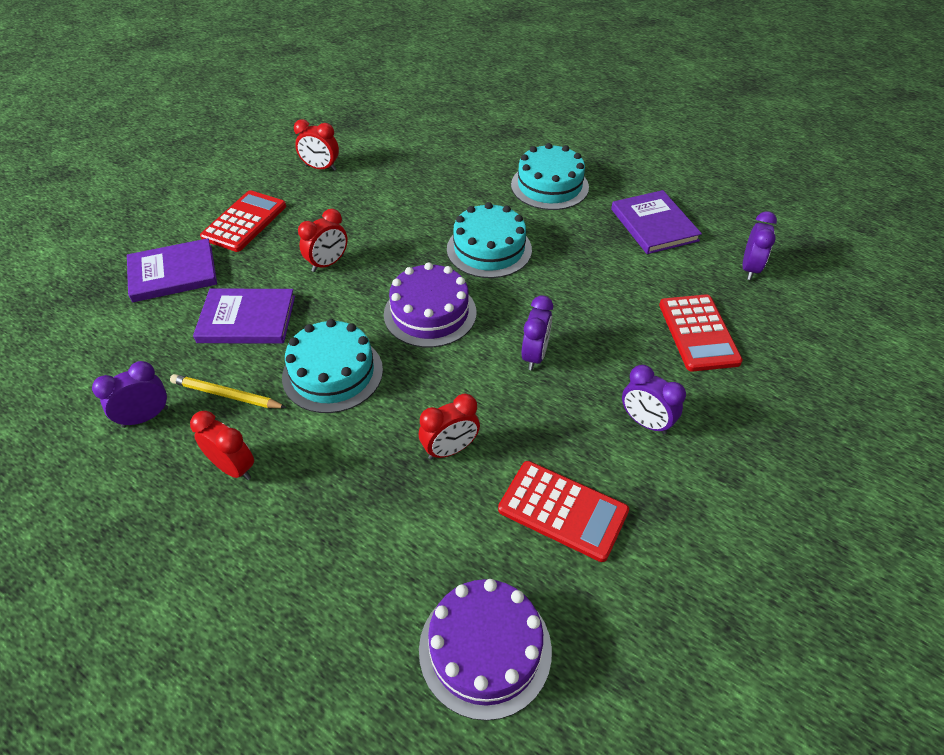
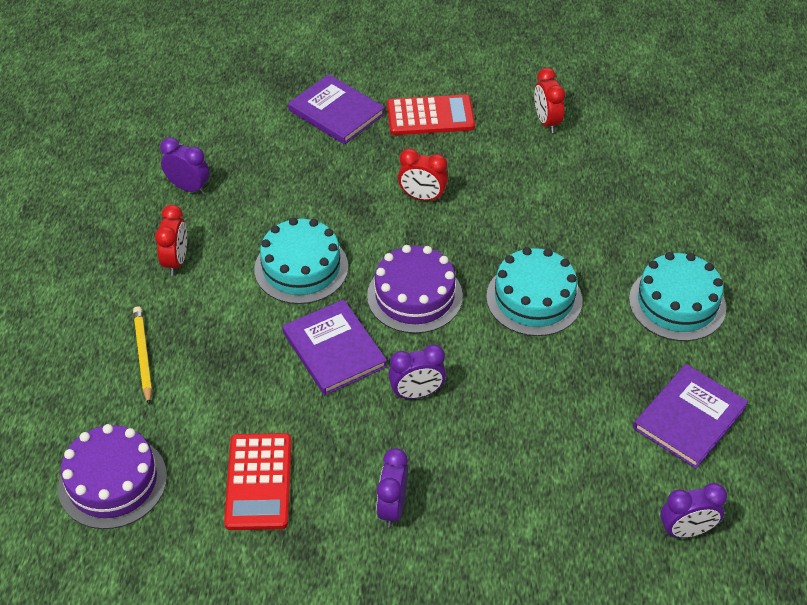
camera: 60 degrees right, 0 degrees up
(226, 395) = (237, 218): yellow pencil -> yellow pencil (143, 355)
(247, 319) = (320, 185): purple book -> purple book (334, 350)
(450, 449) = (273, 381): red clock -> none
(698, 333) = (543, 513): red calculator -> none

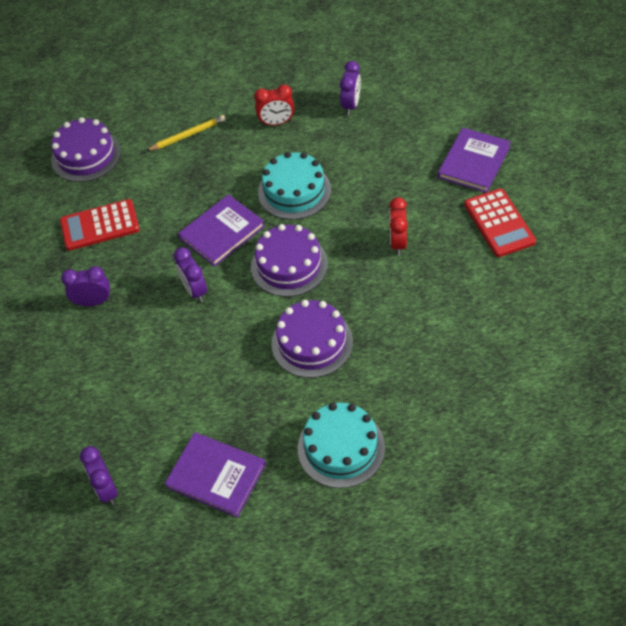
camera: 80 degrees right, 5 degrees up
(534, 298) = (312, 343): turquoise cake -> purple cake
(546, 122) = (532, 307): red clock -> none

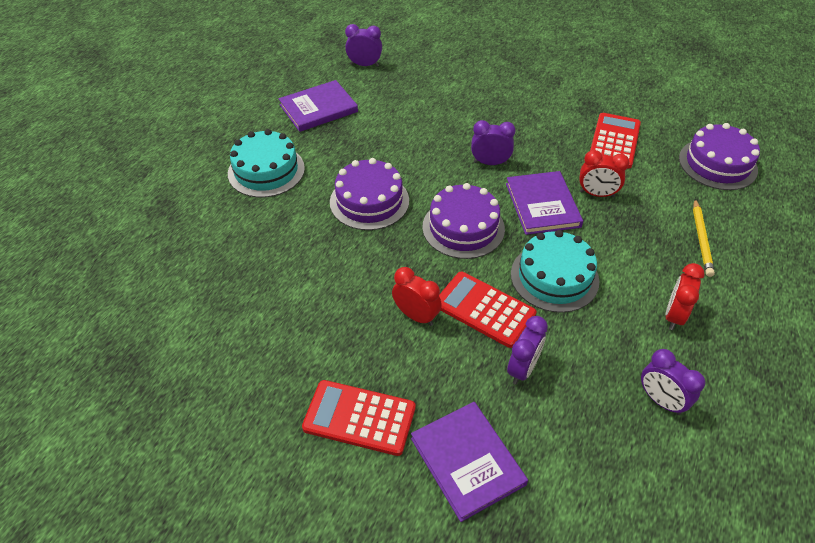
camera: 120 degrees right, 5 degrees down
(93, 302) = (530, 110): purple clock -> purple clock (522, 369)
(181, 207) = (597, 194): none -> red clock
(358, 211) = (484, 309): none -> red calculator

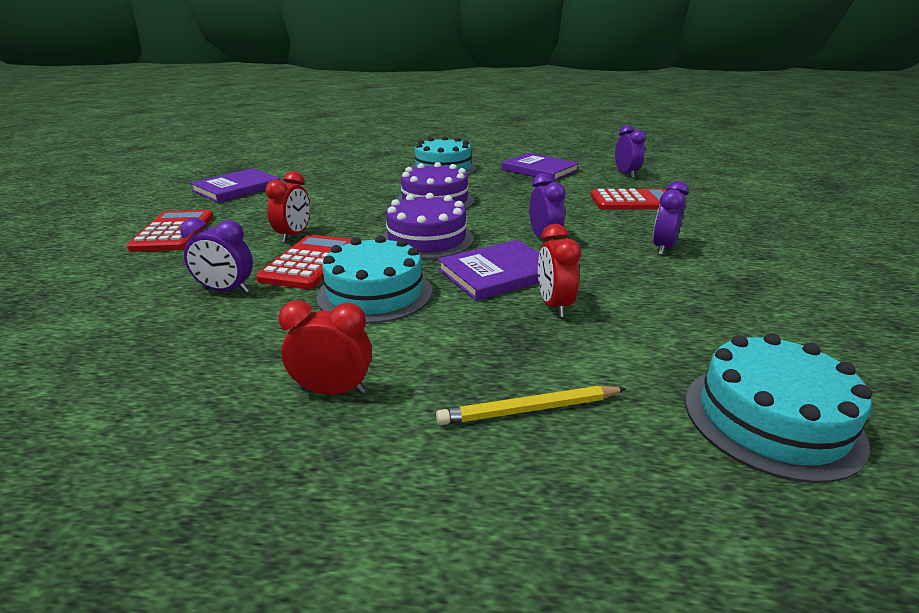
camera: 70 degrees right, 20 degrees down
(467, 461) = (110, 278): purple book -> purple book (237, 188)
(614, 141) = (689, 308): red calculator -> red calculator (634, 201)
(660, 400) = (164, 390): purple clock -> purple clock (663, 248)
(717, 164) = (771, 419): purple cake -> turquoise cake

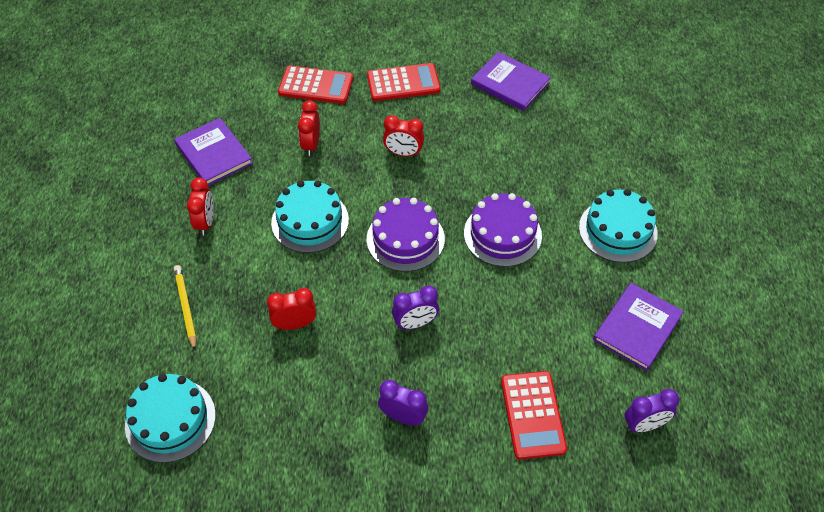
camera: 85 degrees right, 25 degrees up
(226, 290) = (311, 145): purple clock -> red clock
(310, 262) = (355, 175): red calculator -> red calculator (316, 85)
(498, 273) = (344, 290): purple book -> purple book (214, 154)

